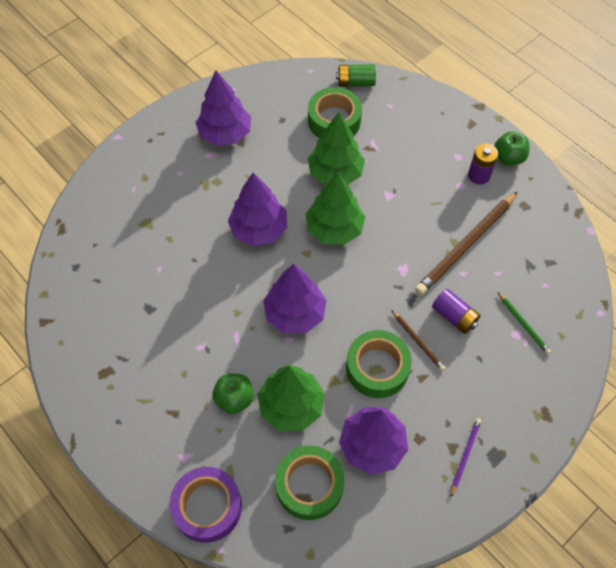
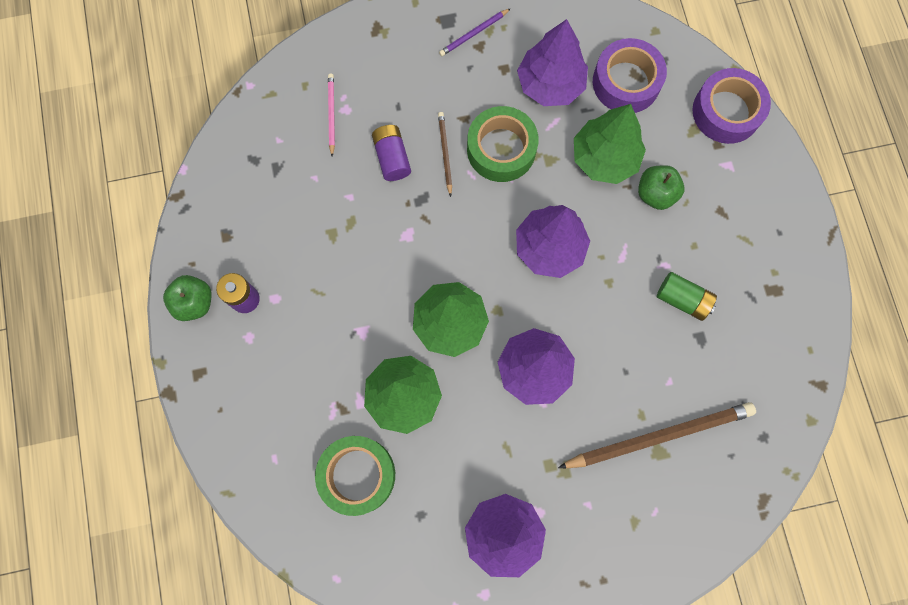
camera: 150 degrees left, 15 degrees up
(309, 485) = (626, 82): green tape -> purple tape
(355, 82) = (292, 522): green battery -> green battery (682, 299)
(466, 245) = (323, 224): brown pencil -> brown pencil (659, 436)
(523, 324) = (331, 114): green pencil -> pink pencil

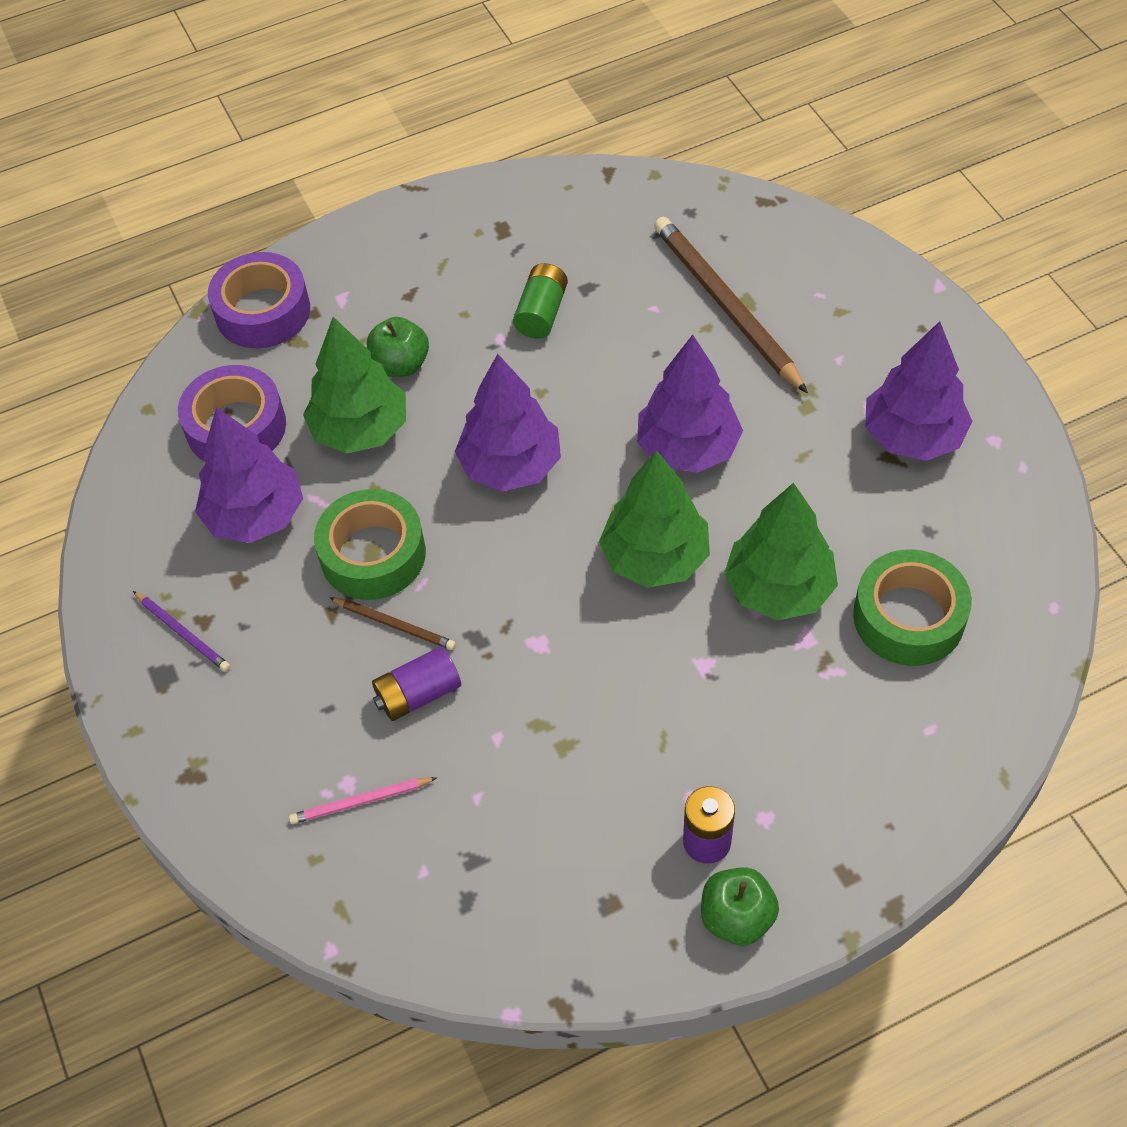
camera: 100 degrees left, 20 degrees down
(445, 153) = (395, 625): brown pencil -> brown pencil turned 135 degrees counterclockwise

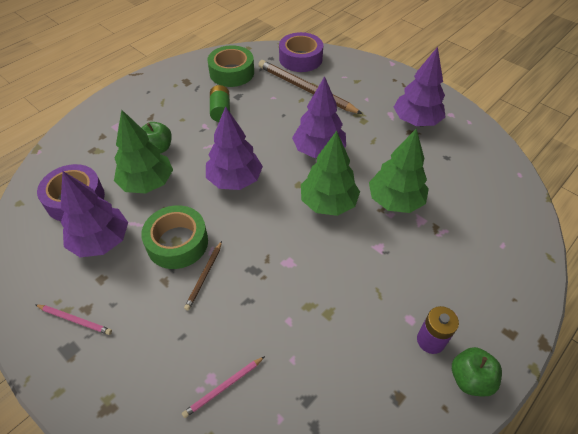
camera: 25 degrees left, 5 degrees down
(183, 633) = (75, 320): purple pencil -> pink pencil
(263, 311) = (73, 141): purple tape -> purple tape (300, 59)
(395, 625) = (204, 276): brown pencil -> brown pencil turned 105 degrees clockwise
(418, 694) = (233, 311): purple battery -> none
(908, 617) = (461, 196): green tape -> green tape (232, 72)

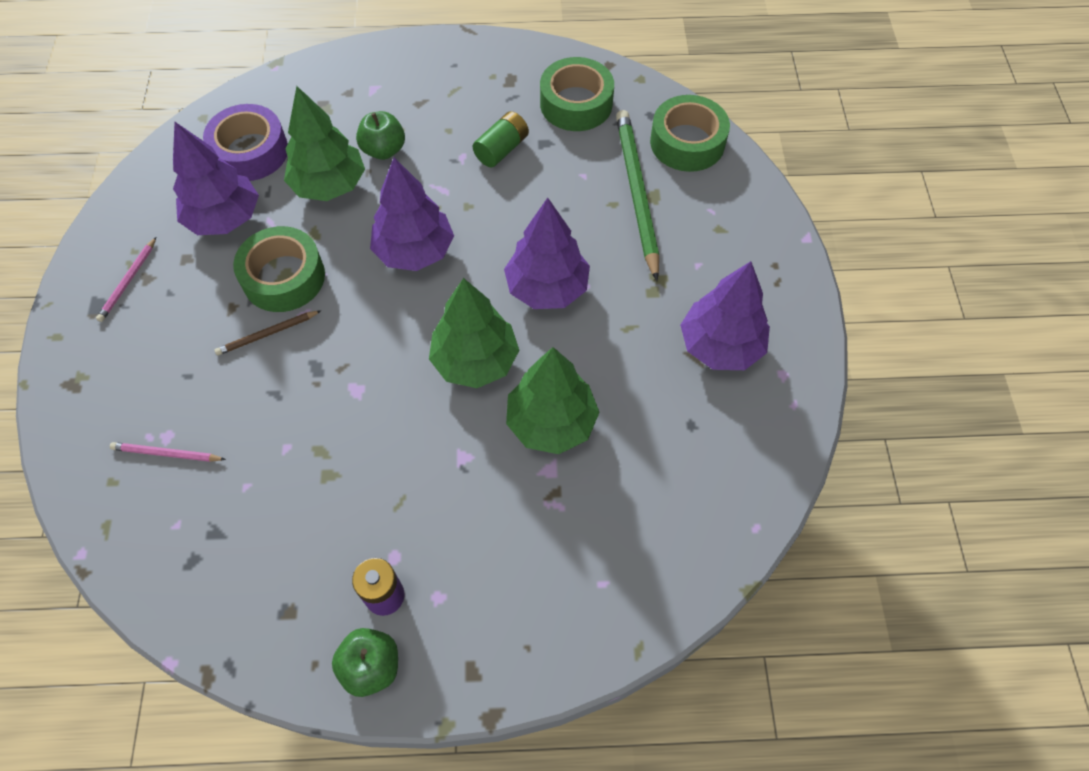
camera: 45 degrees right, 10 degrees up
(75, 320) = (128, 281): pink pencil -> pink pencil turned 45 degrees clockwise
(300, 59) = (687, 142): purple tape -> green tape
(305, 89) = (636, 193): brown pencil -> green pencil

